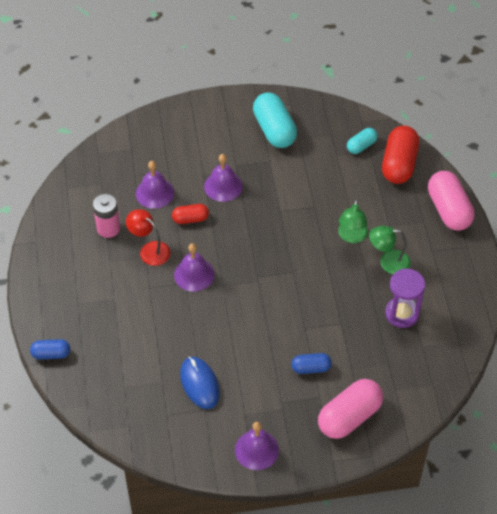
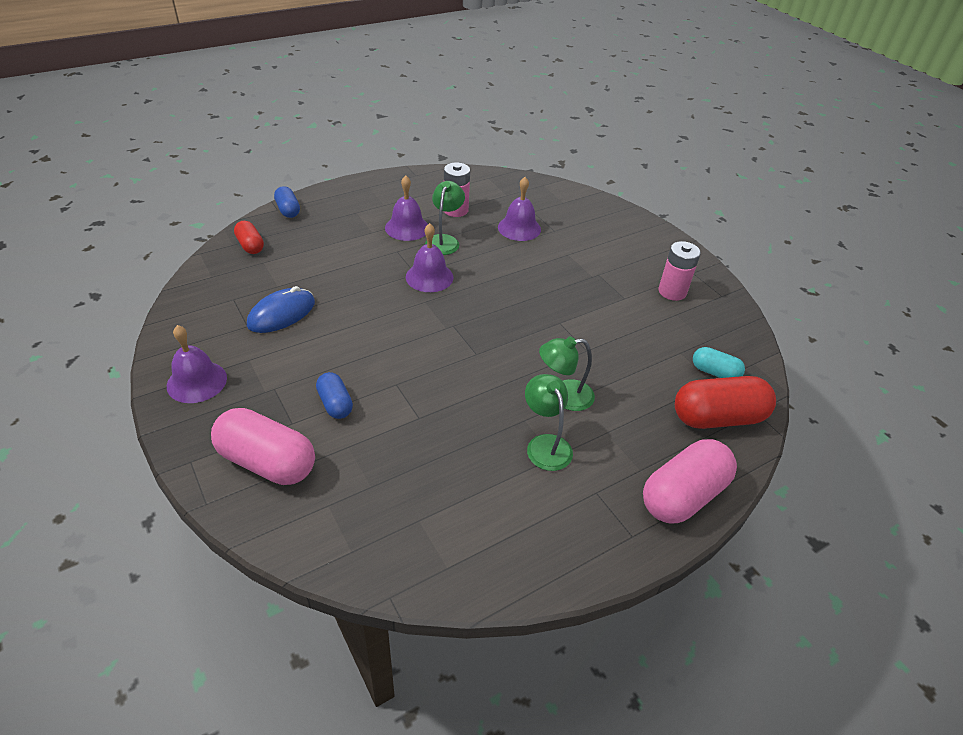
camera: 65 degrees right, 10 degrees down
(149, 250) = (444, 240): red lamp -> green lamp
(190, 219) = (502, 258): red capsule -> red capsule (250, 246)
(223, 186) = (562, 271): purple bell -> purple bell (407, 228)
(274, 130) = (672, 292): turquoise capsule -> pink battery
(402, 314) = (464, 481): purple hourglass -> none

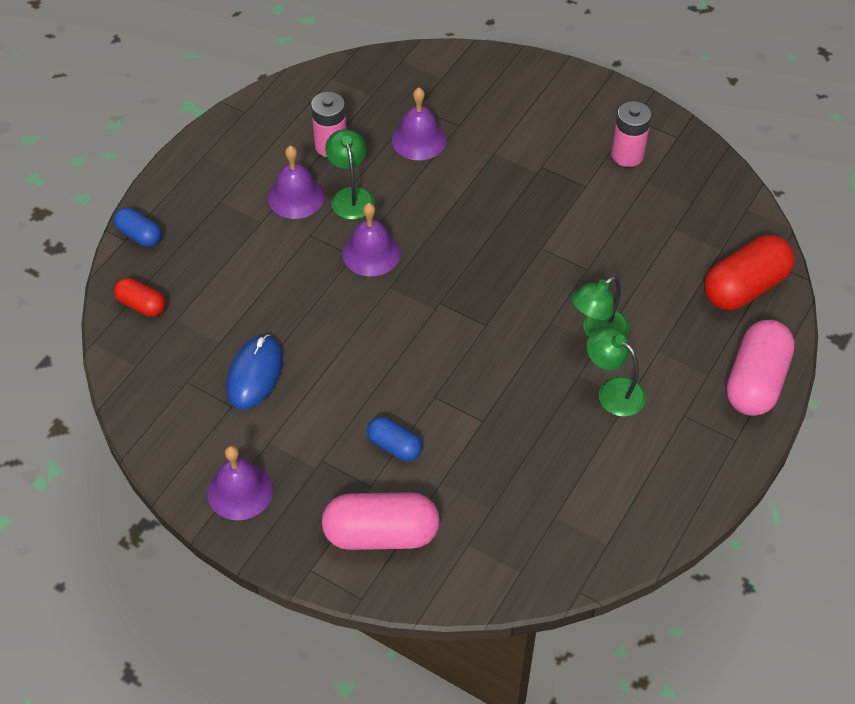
camera: 25 degrees left, 10 degrees up
(714, 372) = (717, 237): turquoise capsule -> none

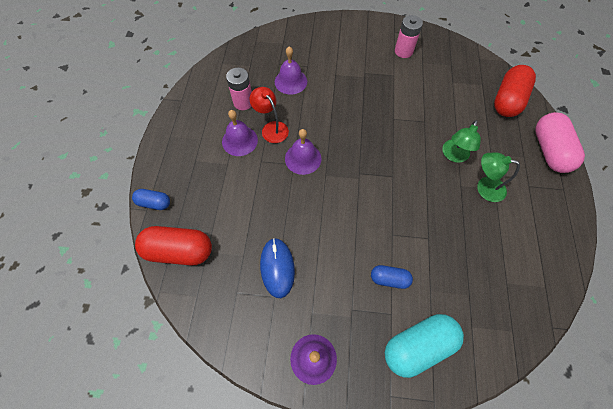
camera: 25 degrees left, 10 degrees up
(142, 305) = (179, 250): red capsule -> red capsule, size x1.84
(351, 196) = (271, 128): green lamp -> red lamp
(381, 534) = (418, 346): pink capsule -> turquoise capsule

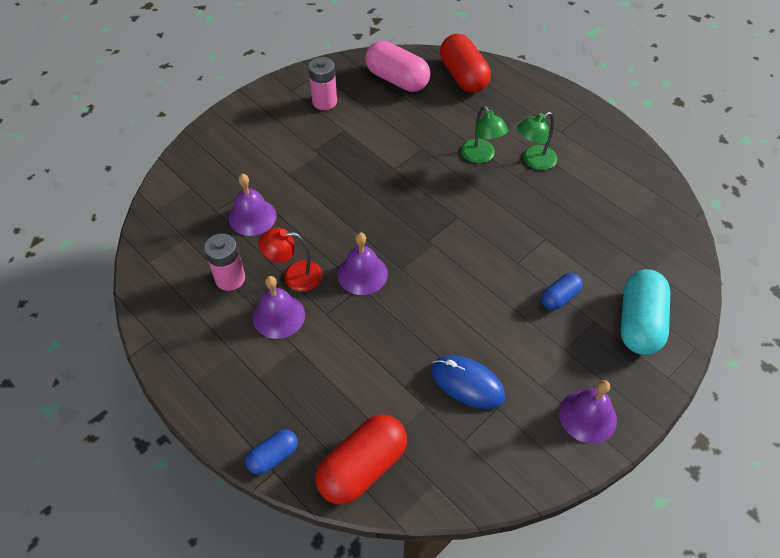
camera: 50 degrees left, 10 degrees down
(549, 151) = (540, 92): pink capsule -> pink capsule (397, 80)

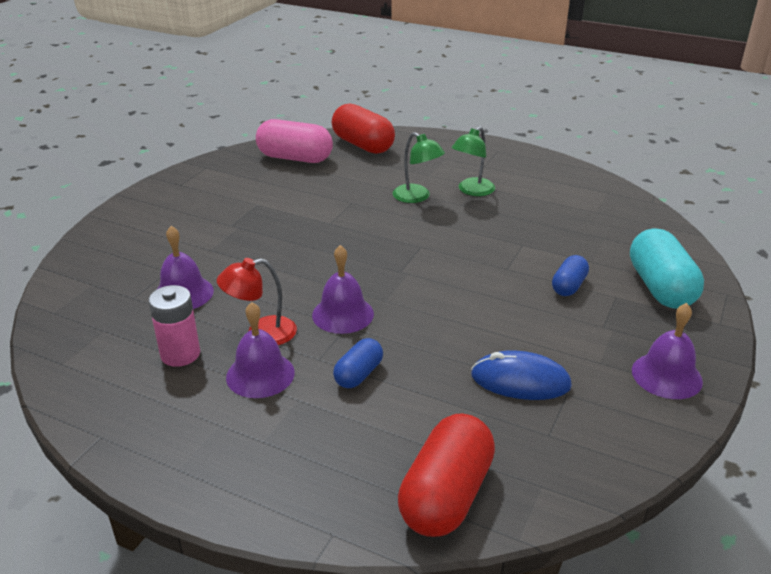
camera: 20 degrees left, 20 degrees down
(273, 456) = (324, 517): blue capsule -> blue capsule (359, 374)
(324, 102) = (223, 187): pink battery -> none

